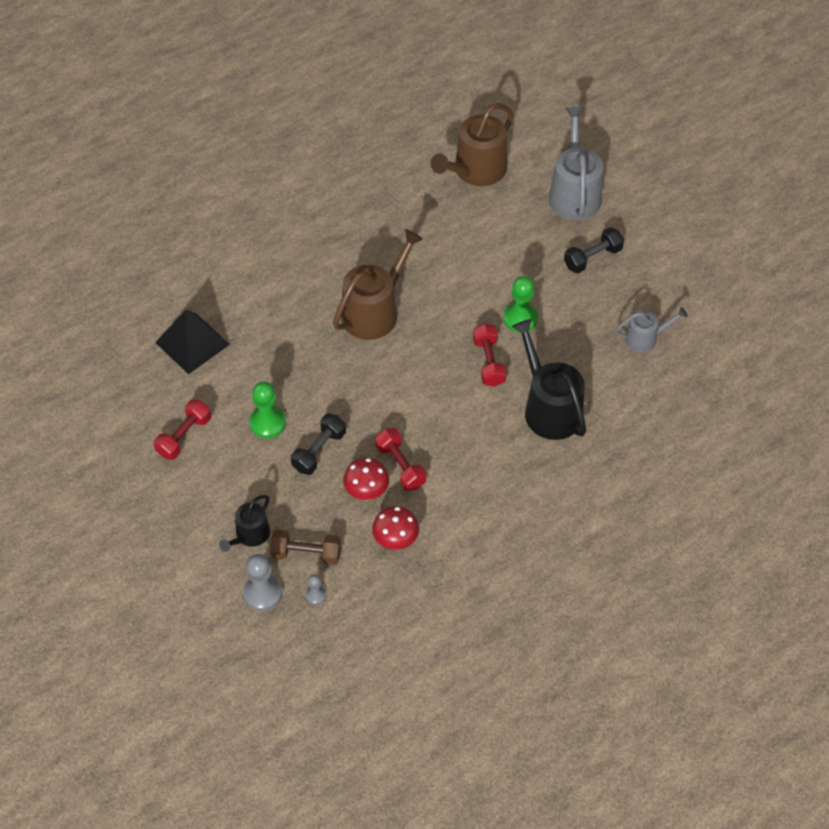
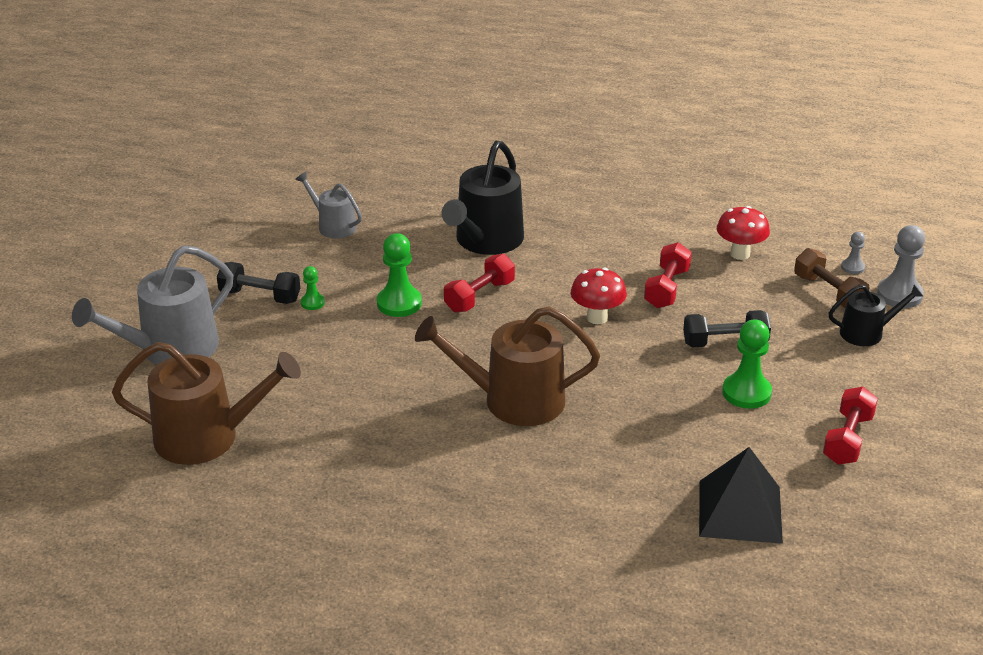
camera: 130 degrees left, 20 degrees down
(184, 436) = (847, 439): red dumbbell -> red dumbbell turned 60 degrees counterclockwise
(366, 493) = (721, 292): red mushroom -> red mushroom (597, 318)
(561, 278) = (312, 303): none -> green pawn

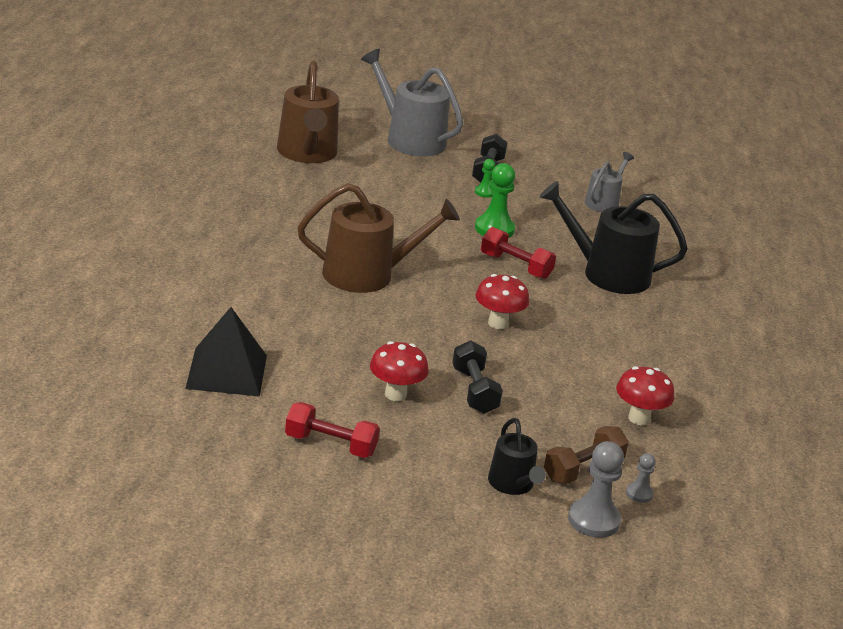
camera: 80 degrees right, 5 degrees down
(513, 400) = (367, 274): brown watering can -> brown watering can turned 90 degrees clockwise
(666, 288) = (559, 366): red dumbbell -> none
(746, 393) = (395, 394): green pawn -> red mushroom

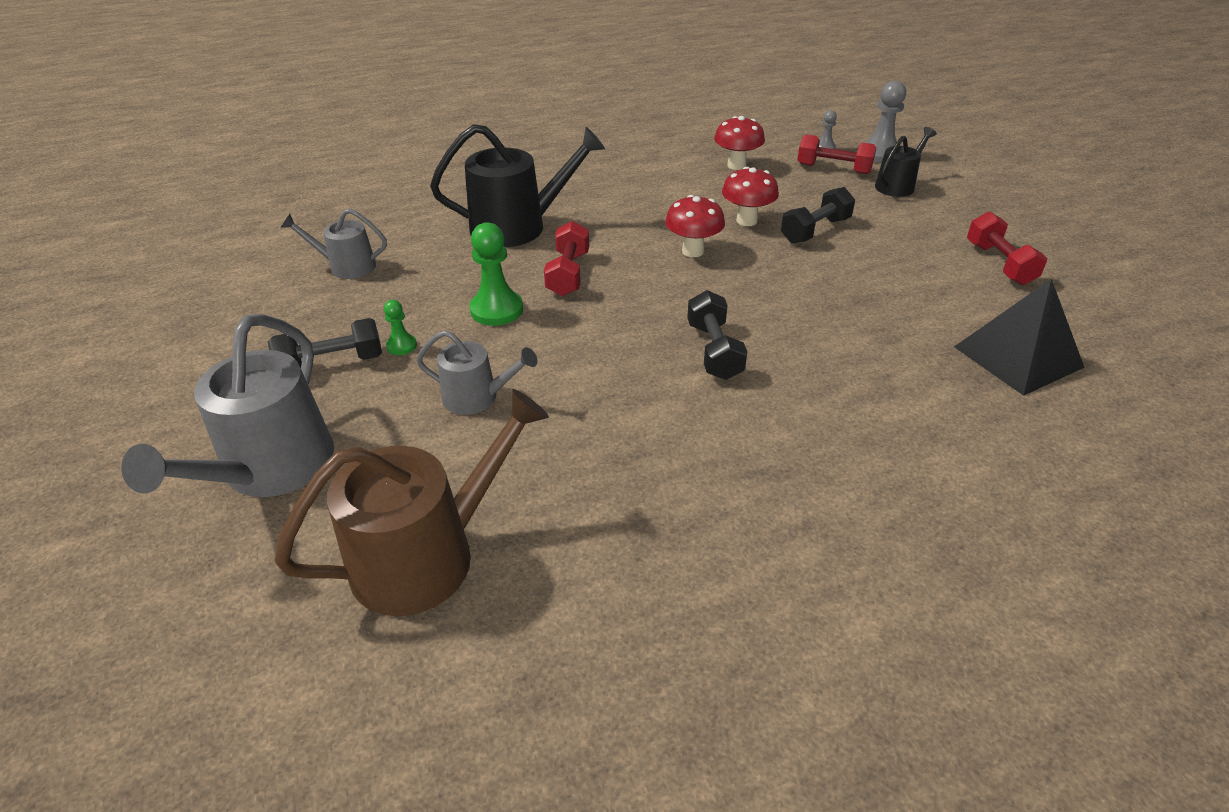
camera: 115 degrees left, 10 degrees up
(367, 274) = (714, 351): brown watering can -> black dumbbell
(395, 394) = (884, 260): red mushroom -> red mushroom (746, 221)
(408, 196) = (477, 397): none -> grey watering can
(583, 469) = (833, 169): brown dumbbell -> red dumbbell
(608, 273) = (517, 227): black watering can -> black watering can turned 90 degrees counterclockwise

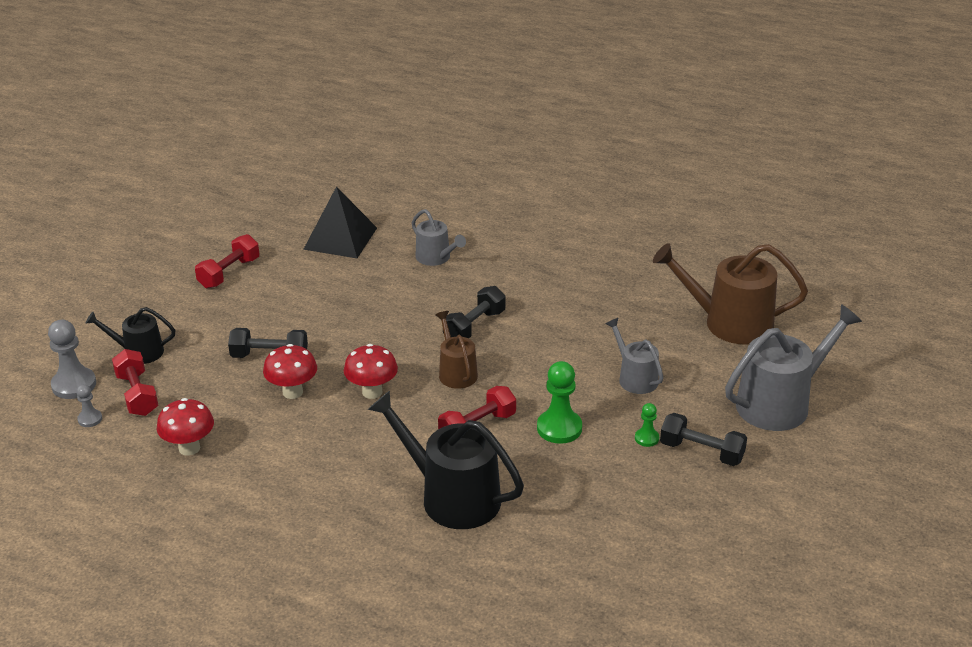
camera: 135 degrees left, 5 degrees down
(347, 266) = (625, 540): grey watering can -> grey watering can (436, 258)
(656, 302) = (456, 372): none -> brown watering can

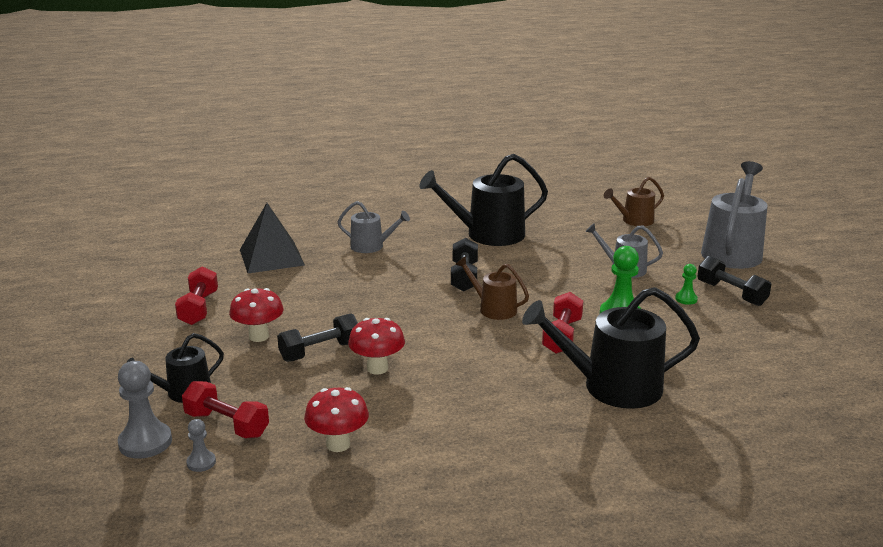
camera: 35 degrees left, 10 degrees down
(372, 392) = (446, 344): red mushroom -> red mushroom (259, 336)
(558, 284) = (488, 234): none -> black watering can
(701, 452) = (731, 294): black dumbbell -> black dumbbell turned 60 degrees clockwise
(729, 323) = (634, 221): brown watering can -> brown watering can, size x0.56

